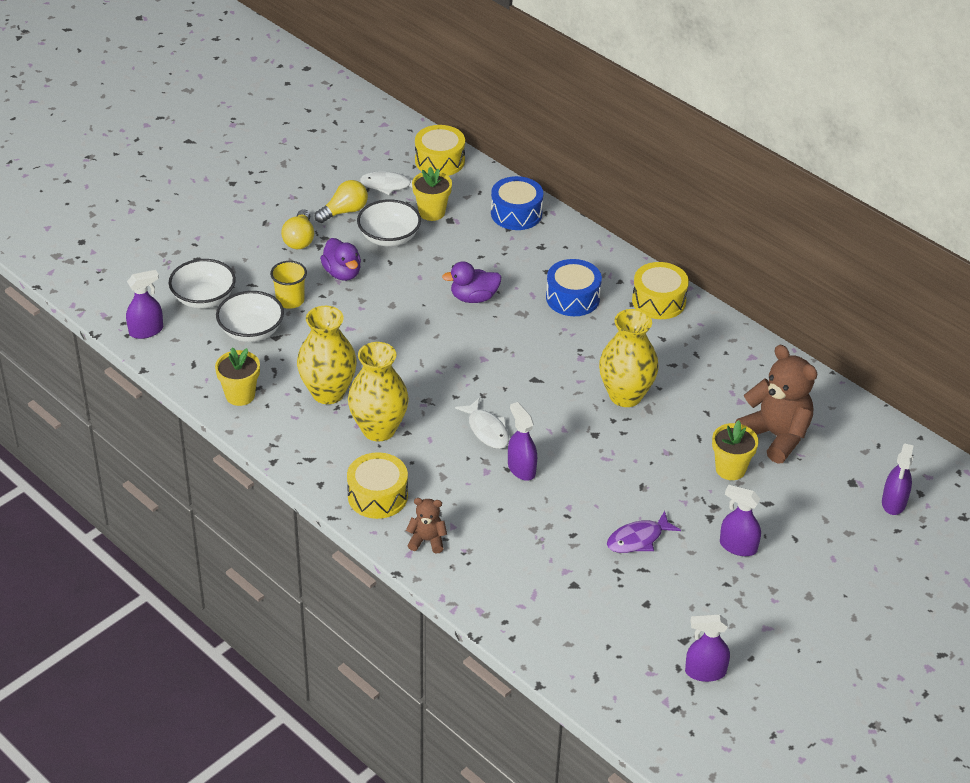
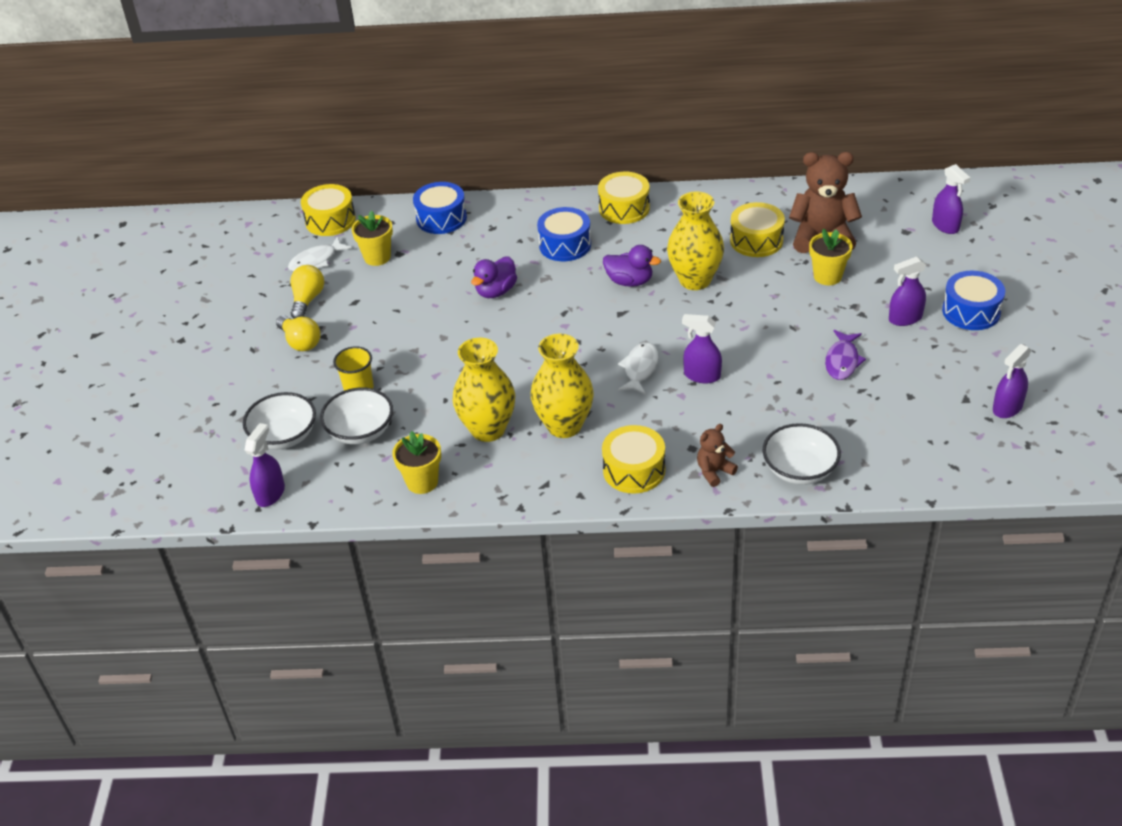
camera: 40 degrees left, 0 degrees up
(342, 273) = (371, 342): purple duck -> purple duck (629, 281)
(389, 237) = (370, 294): white bowl -> white bowl (799, 470)
(487, 430) = (640, 369): white fish -> white fish turned 90 degrees counterclockwise
(720, 400) = (756, 240): none -> yellow drum
(799, 582) = (971, 311): none -> blue drum

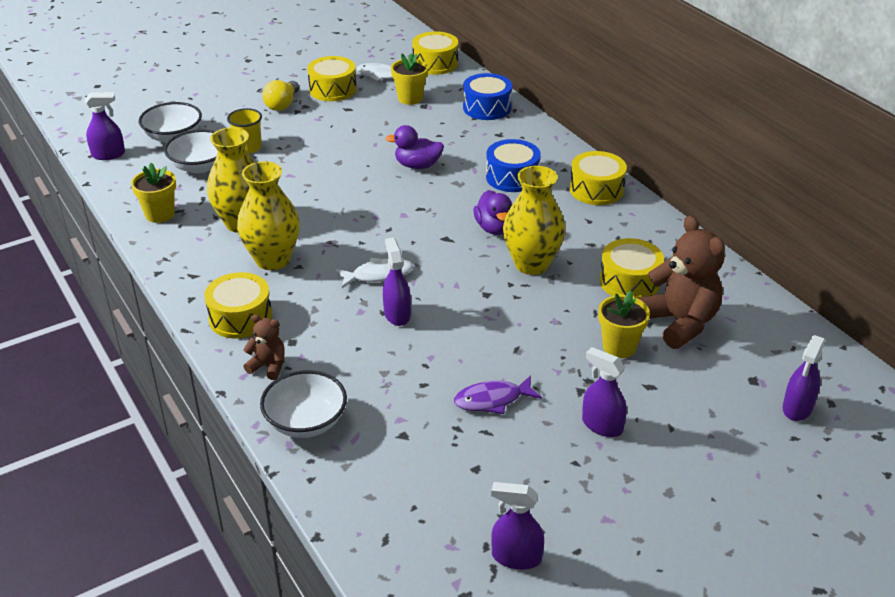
camera: 55 degrees right, 5 degrees down
(307, 300) = (333, 89): yellow light bulb -> yellow drum
(971, 311) = (662, 475): blue drum -> none

